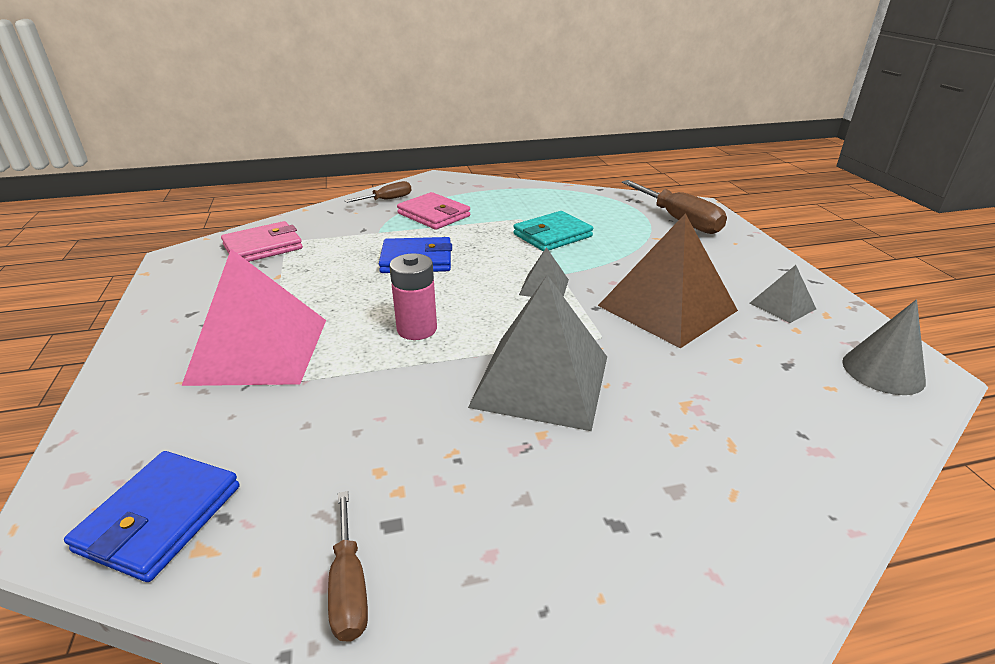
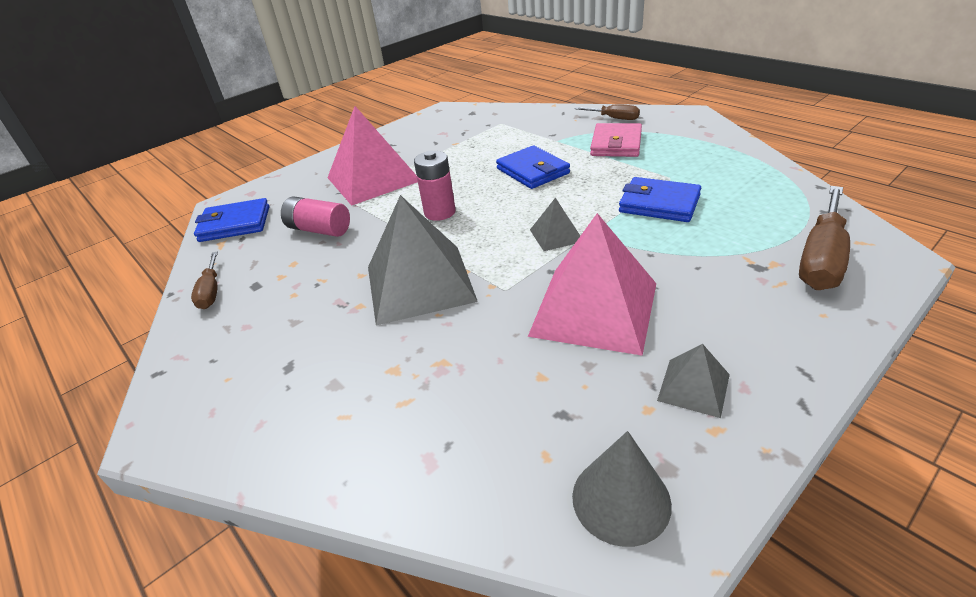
camera: 65 degrees right, 5 degrees up
(263, 247) = (484, 121): pink wallet -> none
(322, 426) = (319, 229): none -> pink battery
(349, 586) = (211, 292): brown screwdriver -> brown screwdriver turned 60 degrees counterclockwise
(552, 235) = (659, 204): turquoise wallet -> blue wallet
(667, 308) = (594, 308): brown pyramid -> pink pyramid

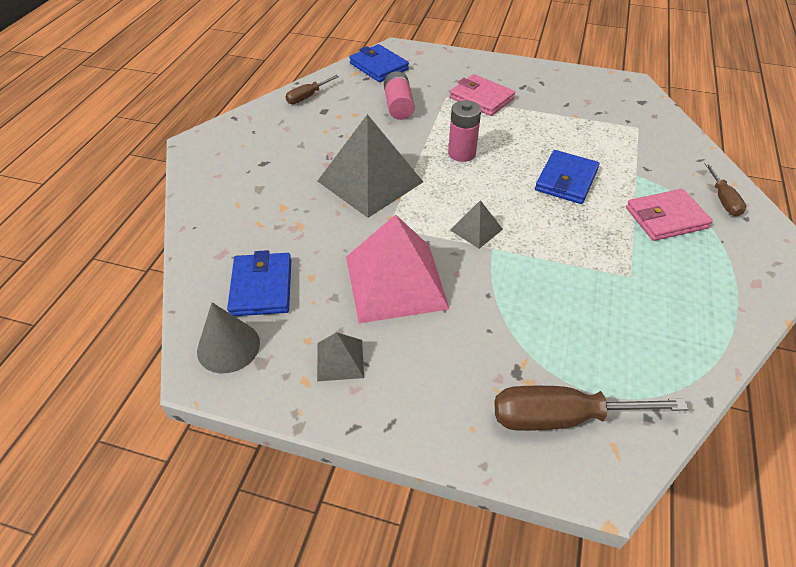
camera: 55 degrees right, 10 degrees up
(373, 179) = (481, 98): pink pyramid -> pink wallet
(659, 204) = (574, 280): blue wallet -> blue wallet (262, 287)

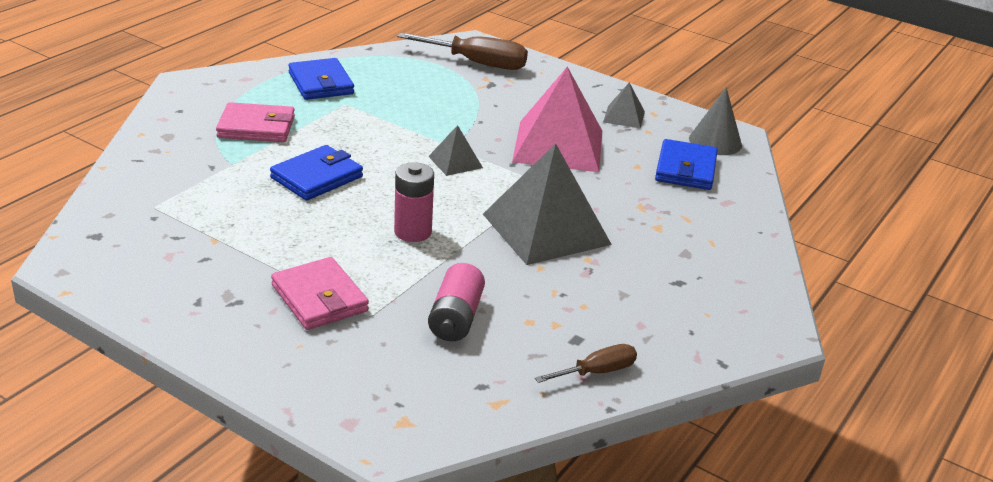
camera: 165 degrees left, 15 degrees down
(379, 66) = (446, 406): blue wallet -> blue wallet (321, 83)
(723, 200) = (177, 126): brown screwdriver -> none

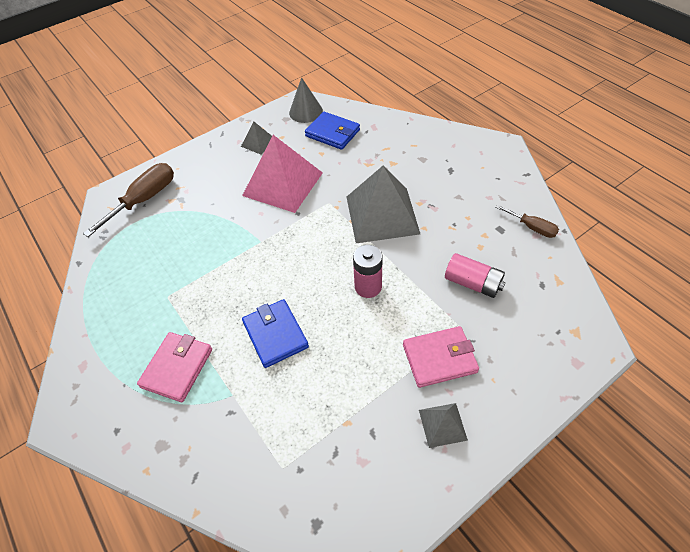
camera: 65 degrees left, 20 degrees up
(321, 83) = (123, 308): blue wallet -> none
(455, 162) = (283, 243): grey pyramid -> grey pyramid (442, 425)
(597, 372) = (532, 227): brown screwdriver -> brown screwdriver turned 135 degrees clockwise

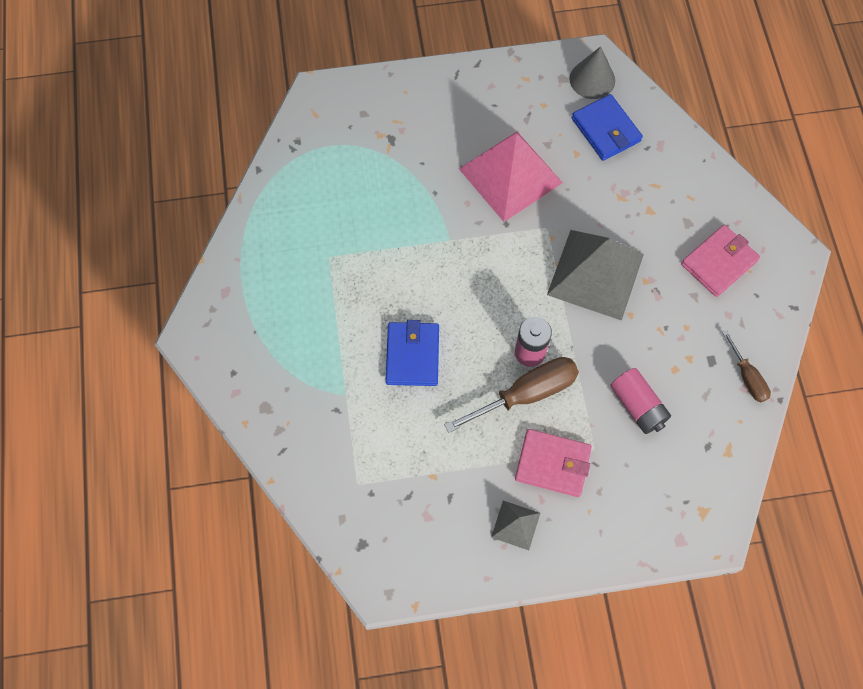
camera: 25 degrees right, 15 degrees up
(144, 200) = (353, 120): brown screwdriver -> brown screwdriver (526, 394)
(177, 368) = (308, 341): pink wallet -> pink wallet (719, 262)
(258, 143) = (512, 100): grey pyramid -> none

